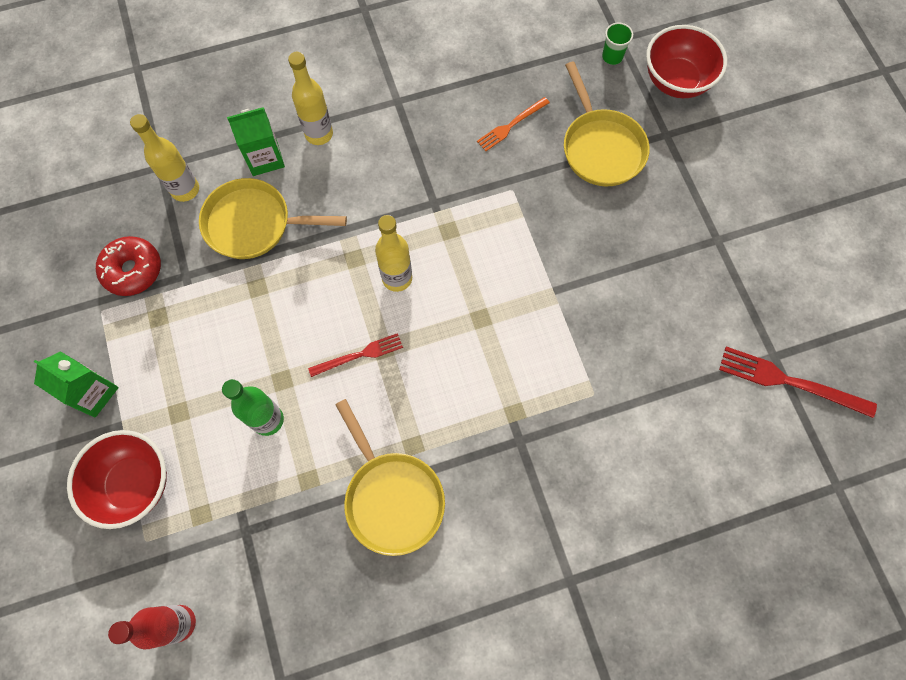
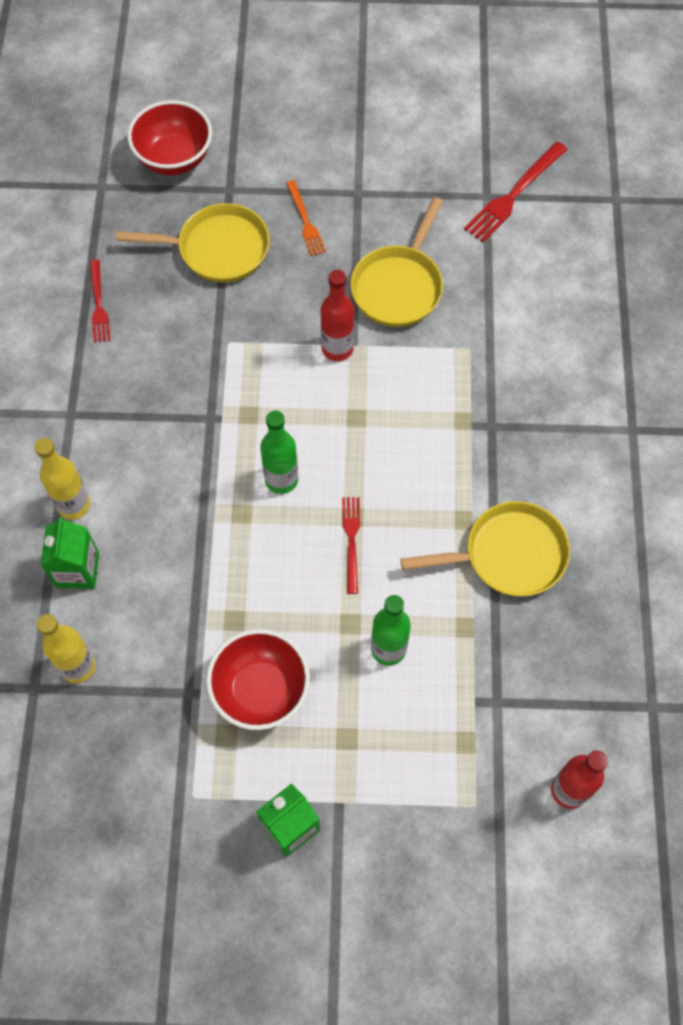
camera: 70 degrees left, 5 degrees down
(133, 270) = (156, 749): red donut -> none
(134, 484) = (410, 803): red bowl -> red bowl (260, 690)
(254, 224) = (156, 603): yellow pan -> yellow pan (399, 286)
(397, 278) = (281, 479): yellow bottle -> green bottle
(506, 81) = (98, 304): none -> red fork
(511, 125) = (154, 317): orange fork -> orange fork (305, 221)
(543, 279) = (337, 349): none -> red bottle
(612, 57) = (118, 201): green cup -> none

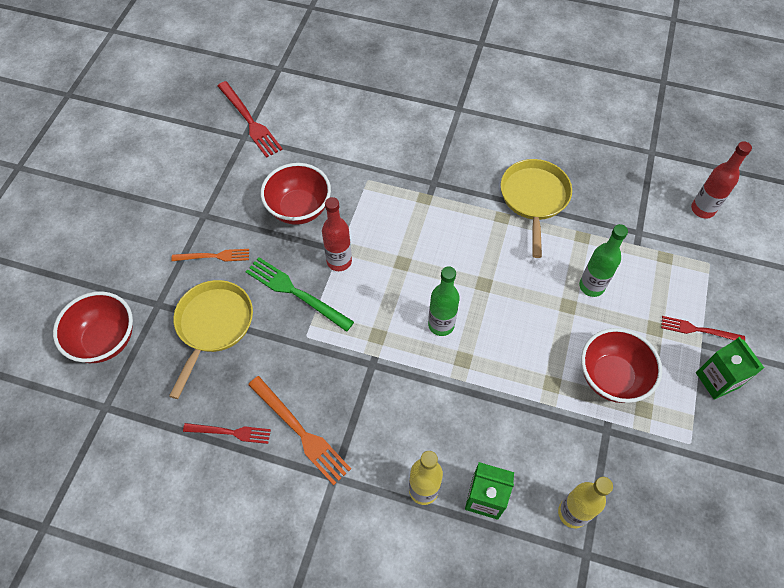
camera: 75 degrees left, 5 degrees down
(114, 368) = (300, 432): none -> orange fork
(281, 316) = (296, 292): none -> green fork
(351, 541) = (503, 289): red fork -> red fork (698, 330)
(399, 286) = (299, 209): yellow pan -> red bowl

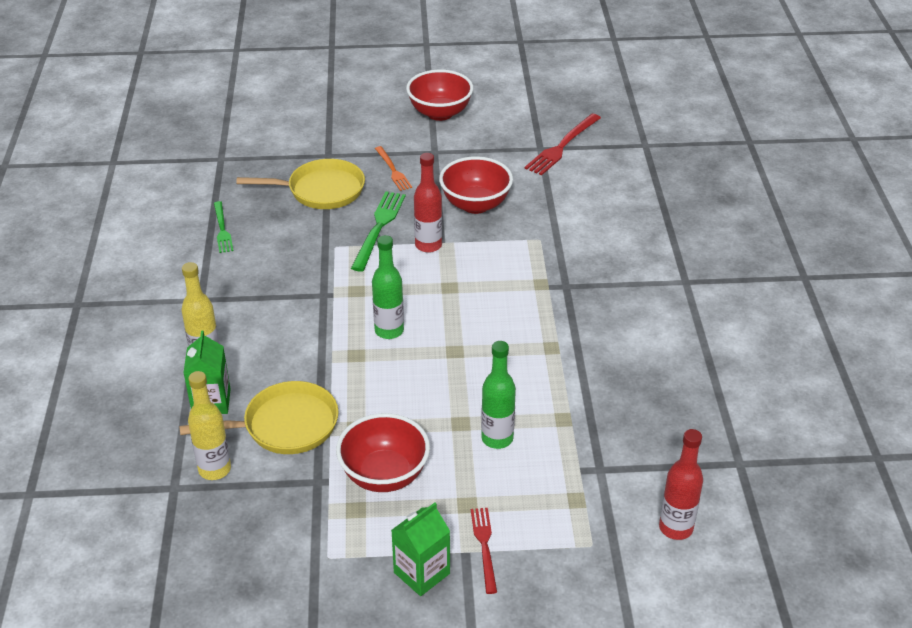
camera: 70 degrees right, 20 degrees down
(105, 340) = (281, 139): red bowl -> red bowl (440, 113)
(230, 432) = (222, 229): red fork -> green fork
(300, 432) = (237, 268): orange fork -> none
(534, 199) = (593, 368): yellow pan -> yellow pan (284, 426)

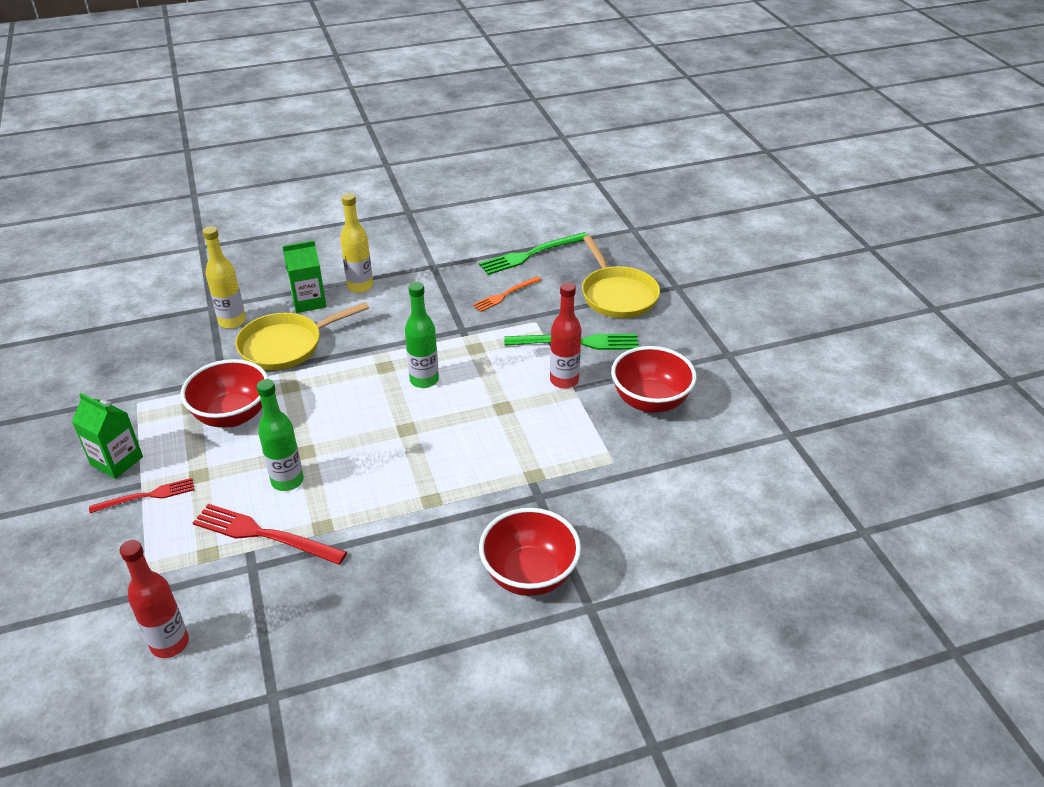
camera: 75 degrees right, 0 degrees up
(222, 229) = (531, 254): green fork -> green fork, size x1.58
(284, 426) = (286, 346): yellow pan -> yellow pan turned 90 degrees clockwise
(393, 170) = (677, 332): orange fork -> orange fork (505, 295)
(440, 113) = (804, 344): red bowl -> red bowl (529, 575)
(562, 146) = (806, 453): red fork -> red fork (264, 534)

